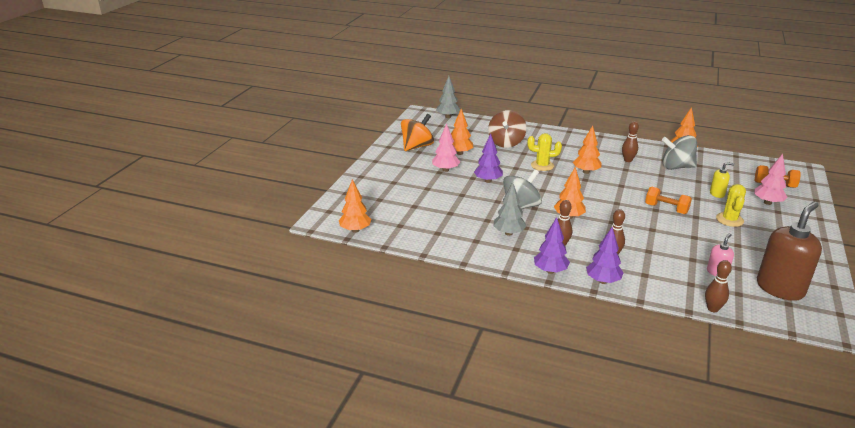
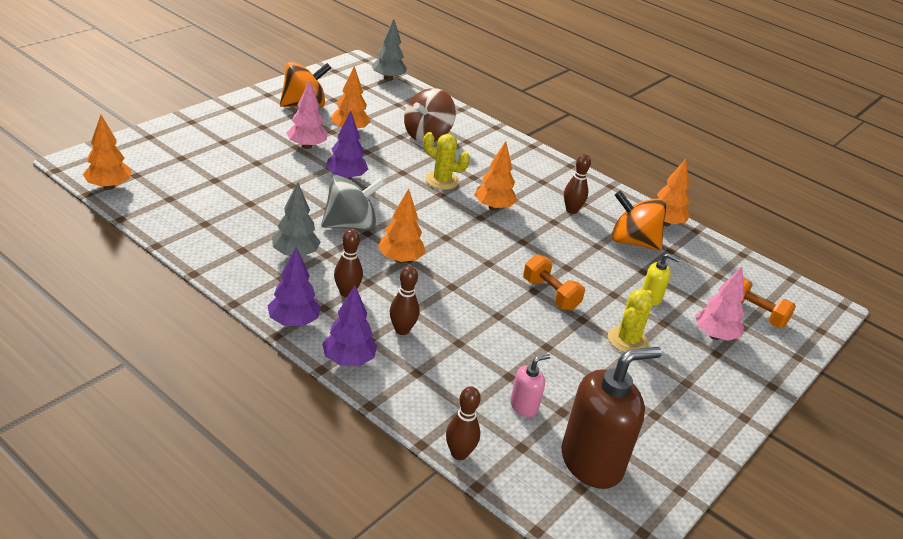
camera: 15 degrees right, 5 degrees up
(676, 167) = (633, 242): grey spinning top -> orange spinning top

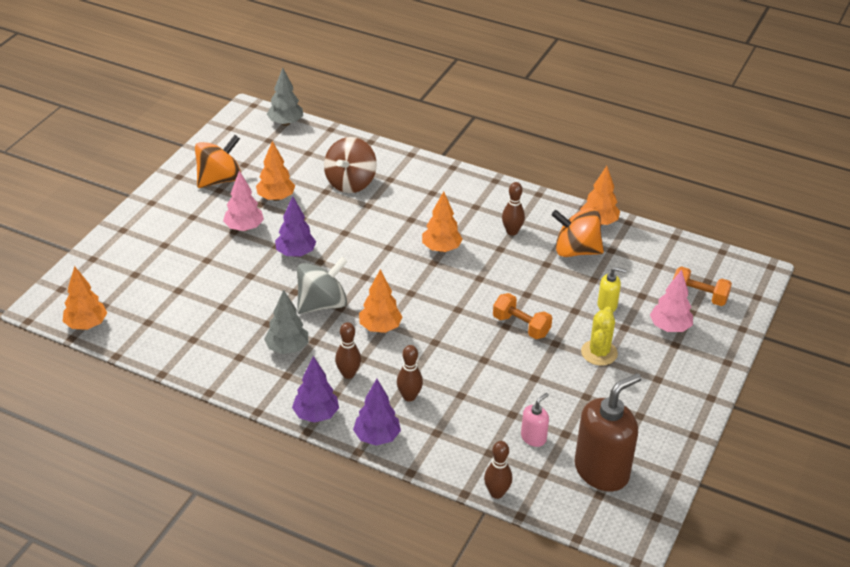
camera: 10 degrees left, 5 degrees up
(442, 180) = (384, 232): yellow cactus -> none

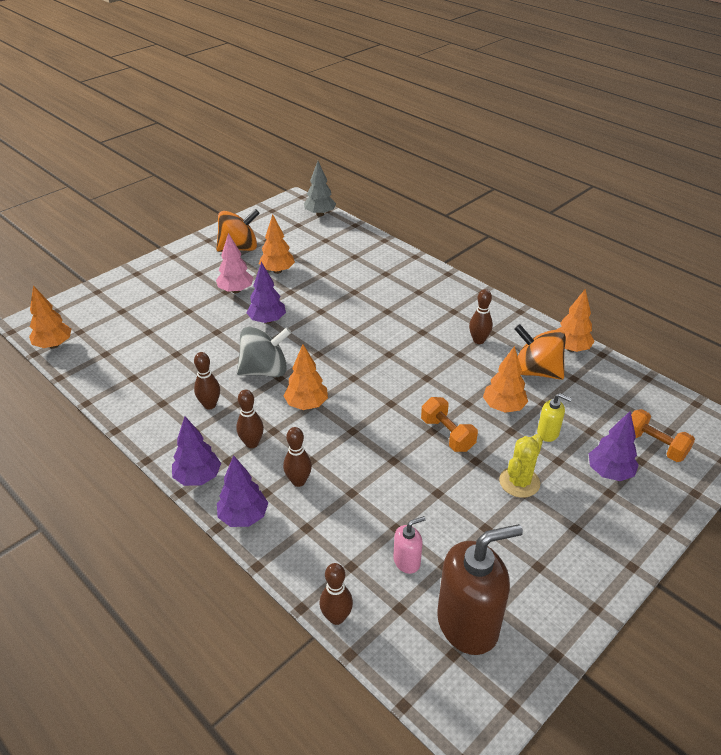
camera: 20 degrees right, 0 degrees up
(287, 348) = (210, 405): grey tree -> brown bowling pin
(350, 183) = (349, 270): brown spinning top -> none
(441, 248) = (402, 342): orange tree -> orange tree (503, 407)
(670, 327) = (609, 472): pink tree -> purple tree

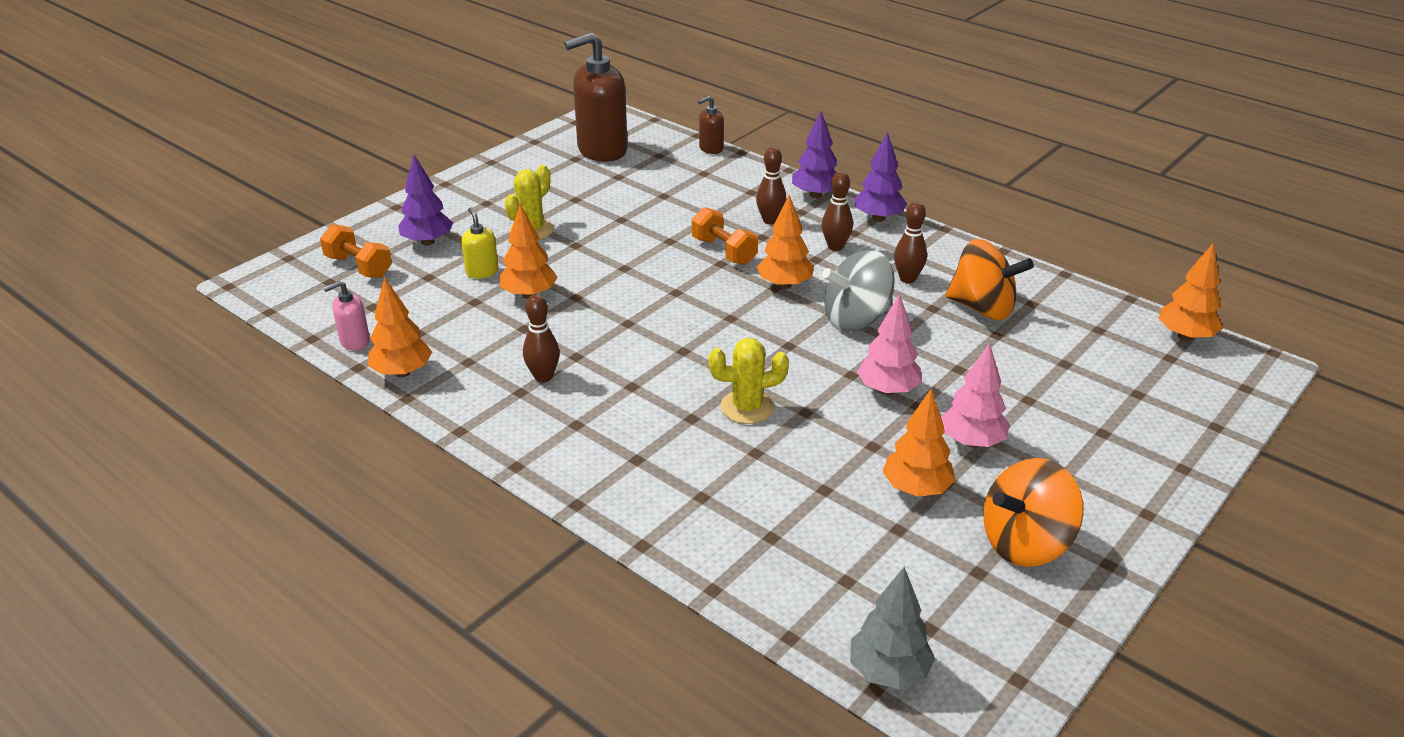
camera: 175 degrees right, 5 degrees down
(267, 320) = (888, 390): purple tree -> pink tree
(336, 617) = (710, 149): brown bowling pin -> brown soap dispenser
(354, 315) = (747, 407): none -> yellow cactus
(407, 561) = (653, 177): pink soap dispenser -> pink soap dispenser (354, 341)
(447, 434) = (605, 265): orange dumbbell -> orange dumbbell (724, 251)
(536, 371) = (469, 338): orange spinning top -> orange spinning top (982, 308)
(548, 433) = (482, 272): yellow soap dispenser -> yellow soap dispenser turned 45 degrees clockwise

